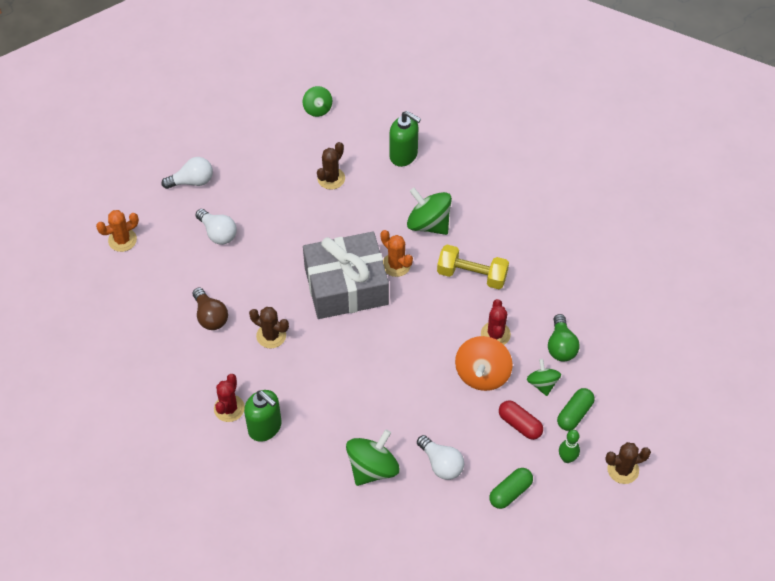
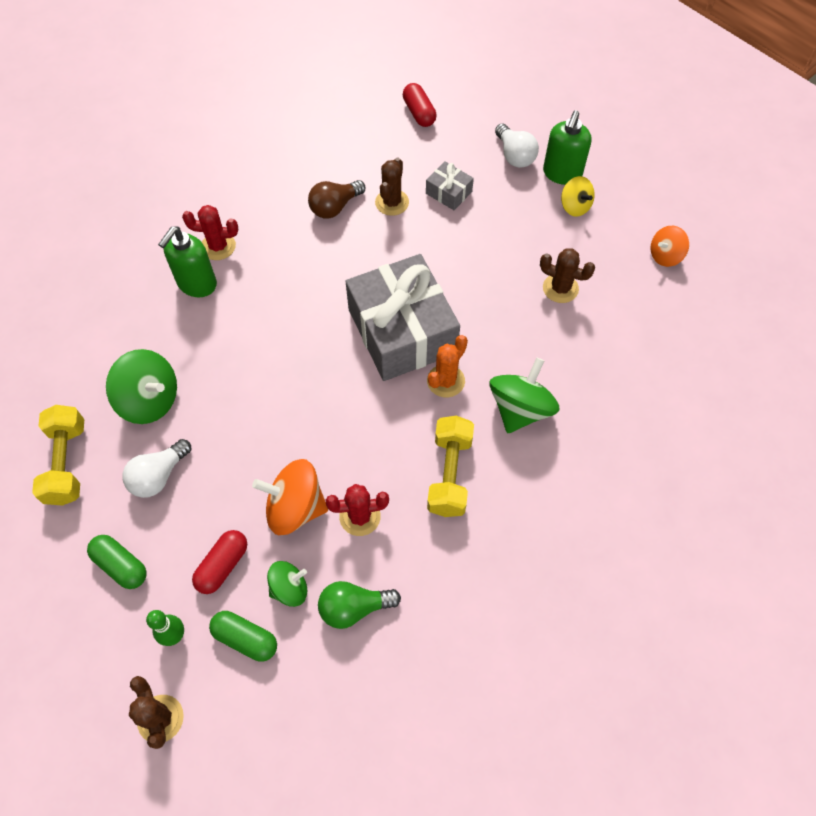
camera: 80 degrees right, 5 degrees up
(122, 240) = (419, 113): orange cactus -> red capsule
(218, 233) = (449, 192): white light bulb -> grey gift
(256, 153) = (575, 206): none -> yellow spinning top
(271, 335) = (318, 268): brown cactus -> brown cactus (392, 202)
(317, 109) = (665, 256): green spinning top -> orange spinning top
(404, 155) = (624, 363): green soap dispenser -> green soap dispenser (562, 174)
(418, 530) = (67, 463): none -> yellow dumbbell

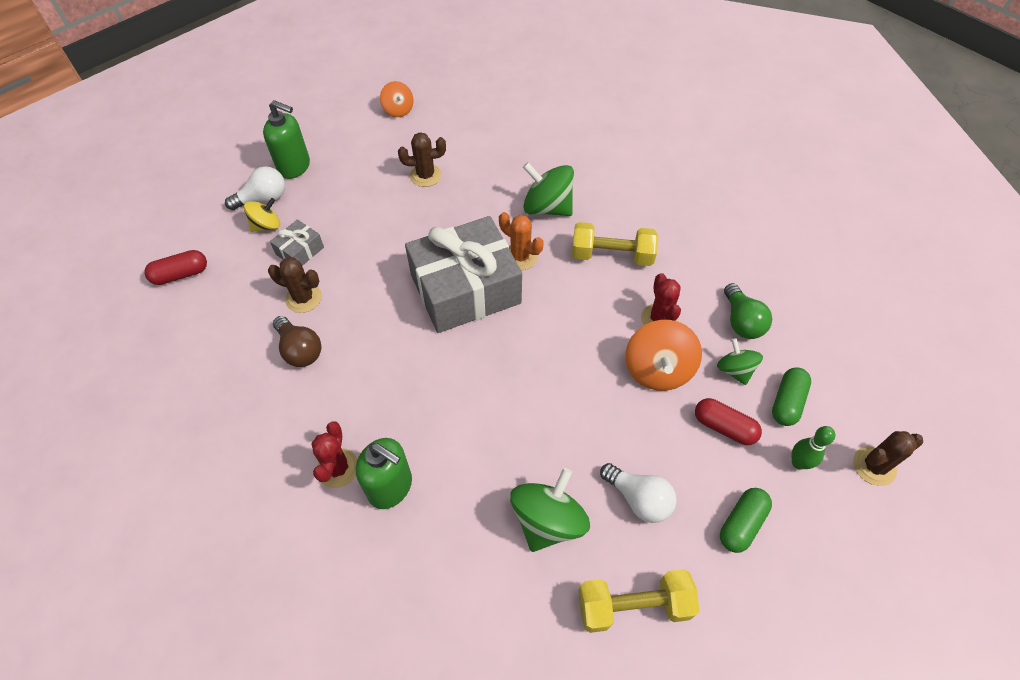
camera: 90 degrees left, 5 degrees down
(560, 288) = (425, 175): brown cactus -> brown cactus turned 60 degrees clockwise
(575, 206) = (335, 160): yellow spinning top -> yellow spinning top (266, 225)

